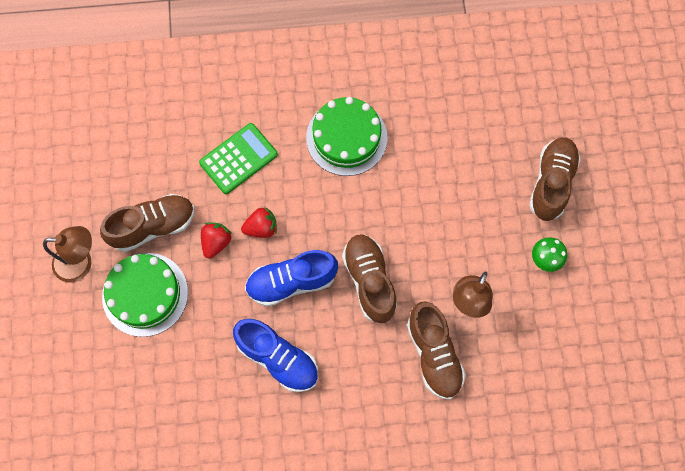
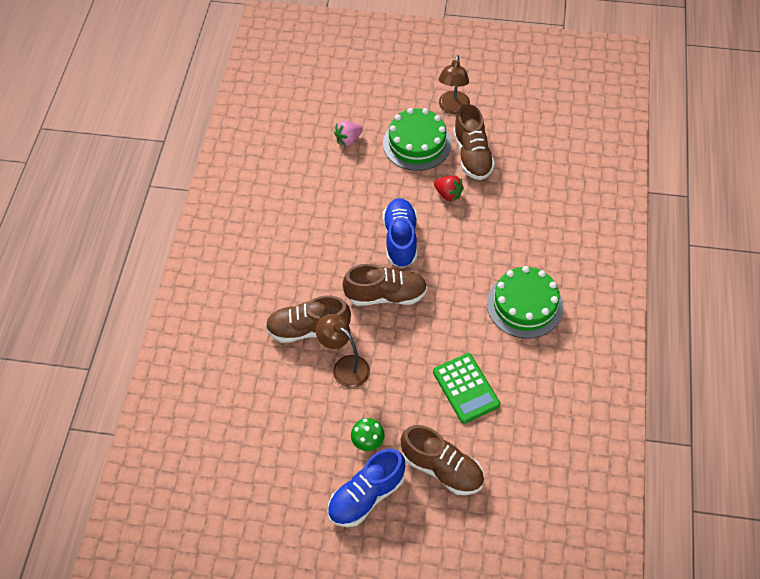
camera: 105 degrees right, 15 degrees down
(153, 379) = (348, 139): none -> pink strawberry
(238, 159) = (520, 221): green calculator -> green calculator (466, 388)
(261, 228) = (453, 227): red strawberry -> none
(278, 358) = (340, 219): blue shoe -> blue shoe (366, 496)

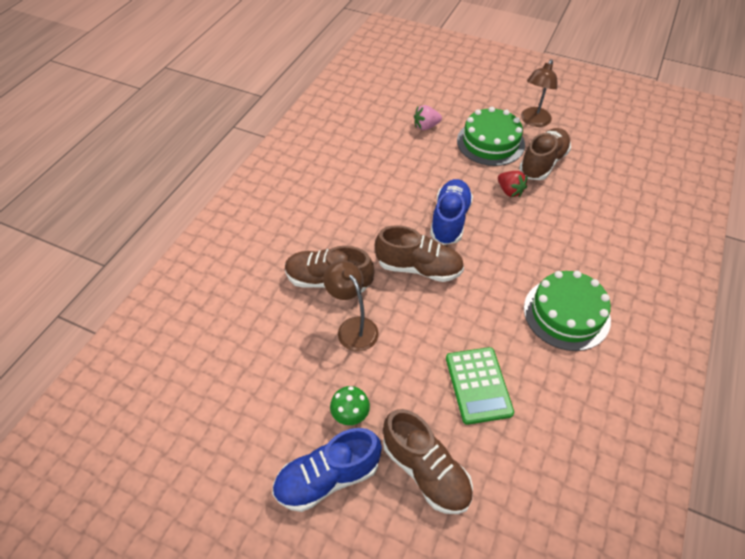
camera: 15 degrees right, 5 degrees down
(472, 155) = (543, 163): brown shoe -> brown shoe turned 150 degrees counterclockwise

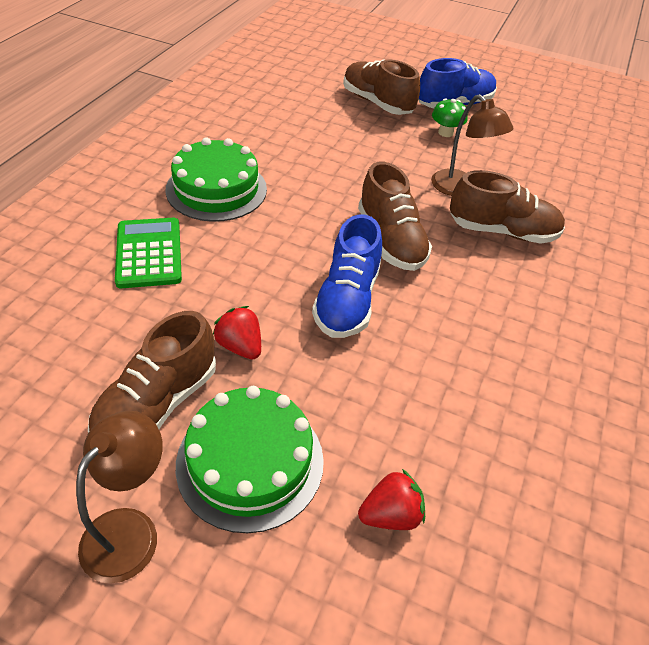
camera: 175 degrees right, 5 degrees down
(419, 268) = (391, 240): brown shoe -> brown shoe turned 120 degrees counterclockwise
(426, 126) = (390, 514): pink strawberry -> red strawberry
(478, 385) = (328, 143): green calculator -> green calculator (149, 253)

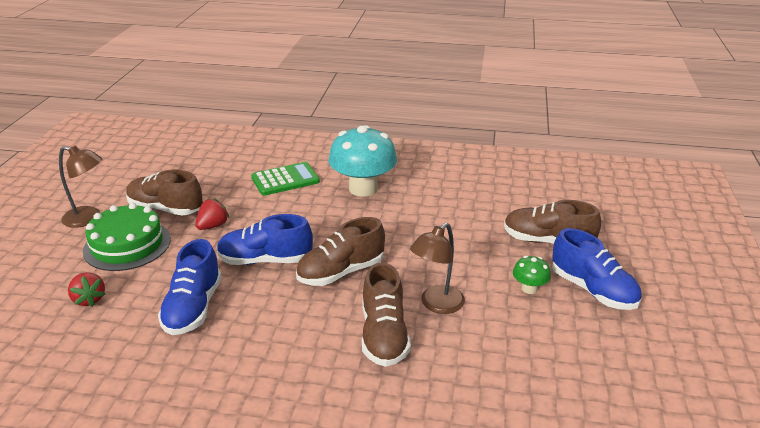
camera: 80 degrees right, 15 degrees down
(216, 189) = (363, 188): green cake -> turquoise mushroom
(377, 103) = (547, 241): brown shoe -> brown shoe turned 105 degrees counterclockwise
(434, 382) = (193, 308): none -> blue shoe

